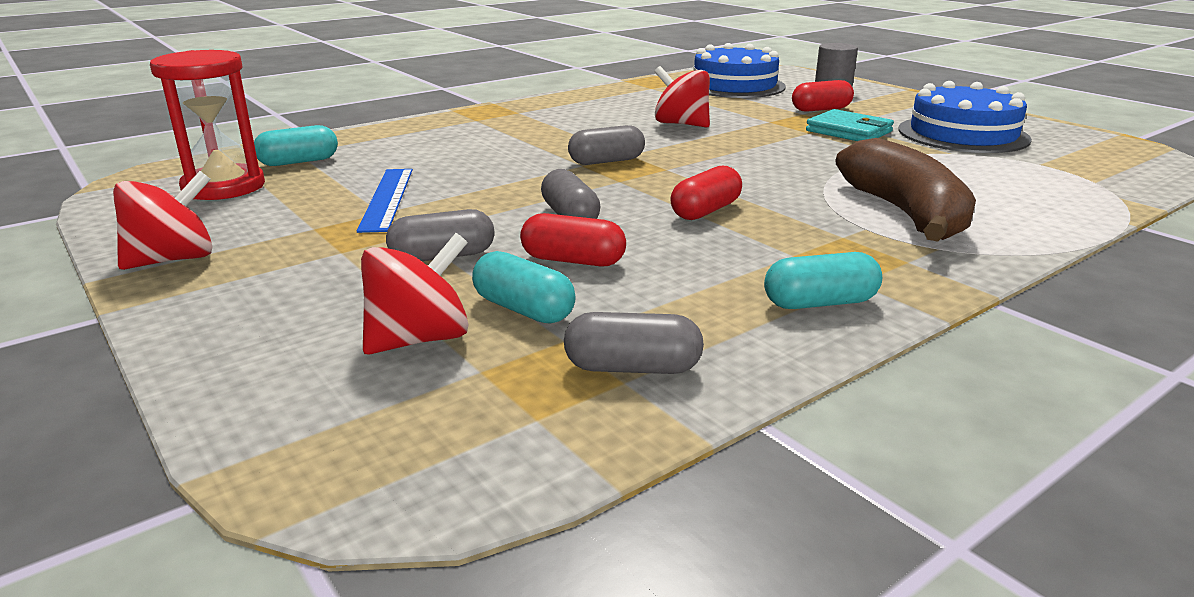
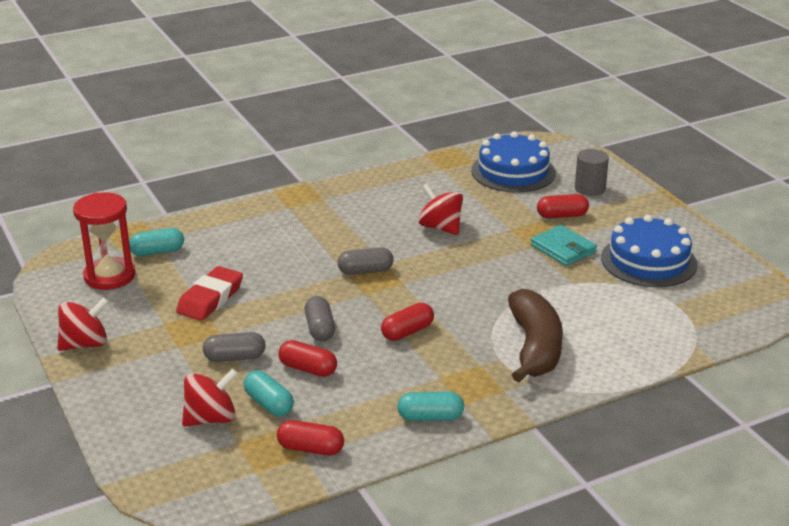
camera: 10 degrees right, 5 degrees up
(386, 198) = (210, 299): blue ruler -> red eraser
(632, 368) = (310, 449): grey capsule -> red capsule

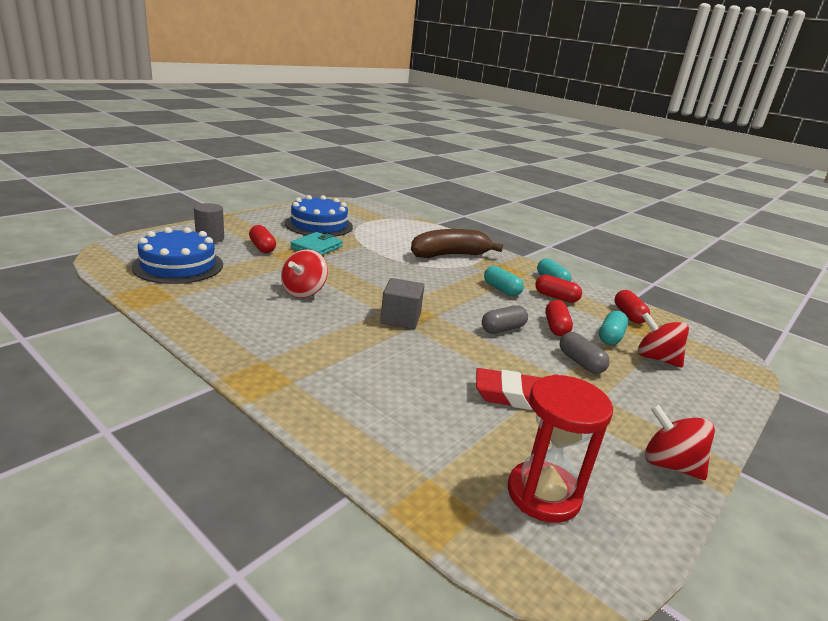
camera: 115 degrees left, 5 degrees down
(157, 252) = (458, 466): turquoise capsule -> turquoise capsule (501, 289)
(365, 271) = (400, 318): grey capsule -> grey cube
(407, 332) = (472, 294): red capsule -> red capsule (556, 297)

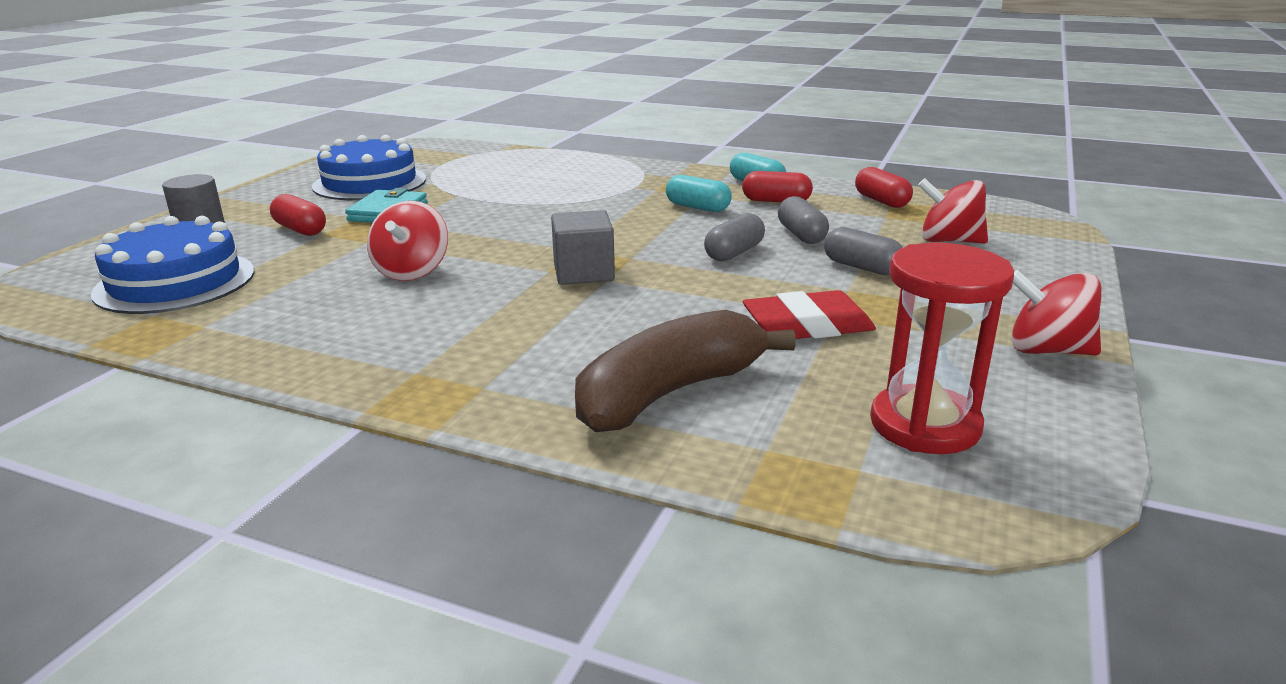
camera: 15 degrees left, 0 degrees up
(449, 255) = (594, 182): brown banana -> brown banana (669, 393)
(556, 327) = (801, 235): red capsule -> grey capsule
(610, 337) = (877, 230): turquoise capsule -> none

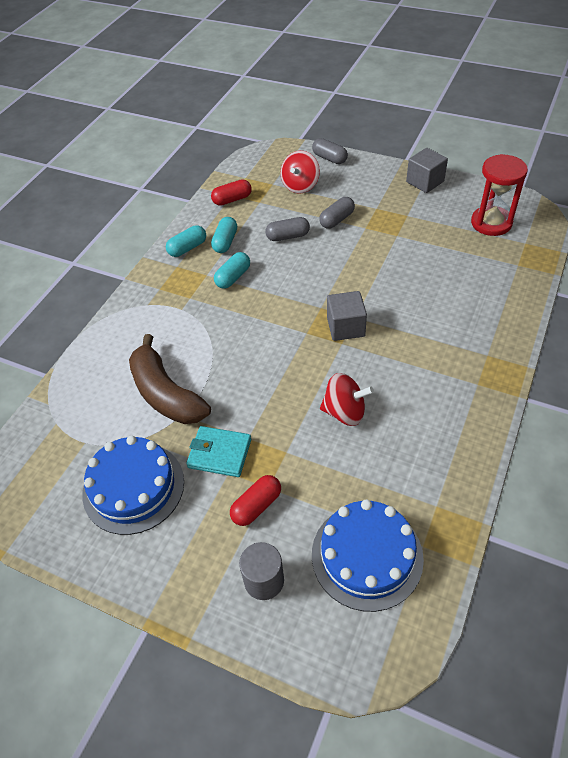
camera: 85 degrees left, 25 degrees up
(669, 393) = (481, 291): brown banana -> brown banana (166, 394)
(734, 253) = (315, 264): grey capsule -> grey capsule (329, 158)
(776, 201) = (225, 242): red capsule -> turquoise capsule
(807, 326) = (409, 245): red eraser -> none
(1047, 350) = (425, 182): red spinning top -> grey cube

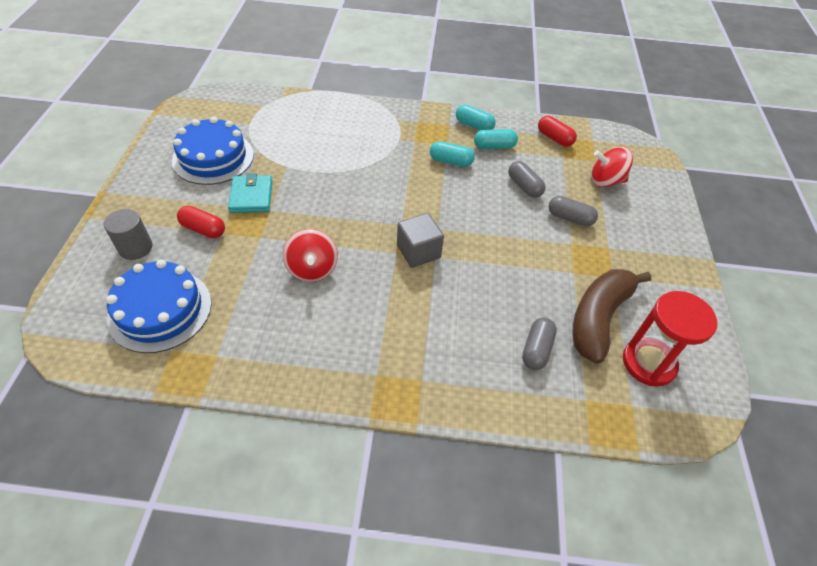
camera: 65 degrees right, 0 degrees up
(166, 394) = (304, 153): brown banana -> brown banana (598, 318)
(329, 158) = (666, 195): grey capsule -> grey capsule (536, 349)
(425, 182) = (683, 285): grey cube -> none

